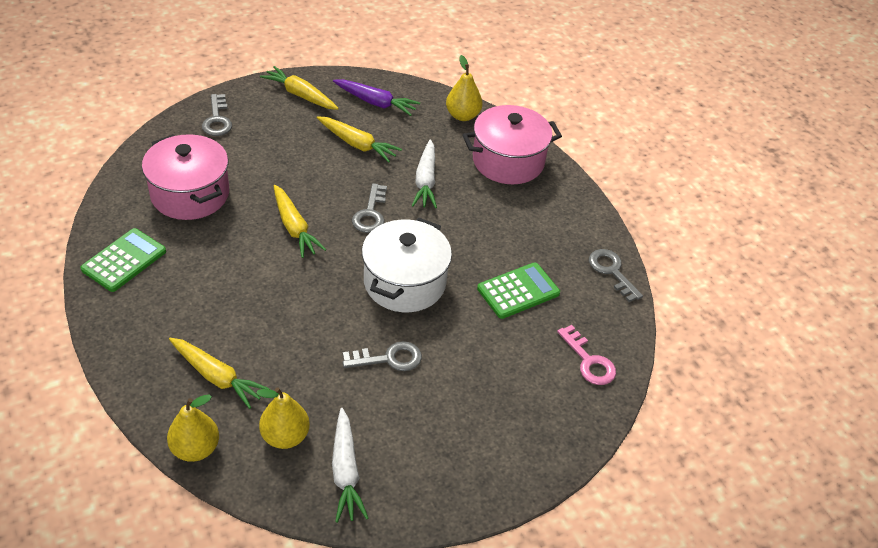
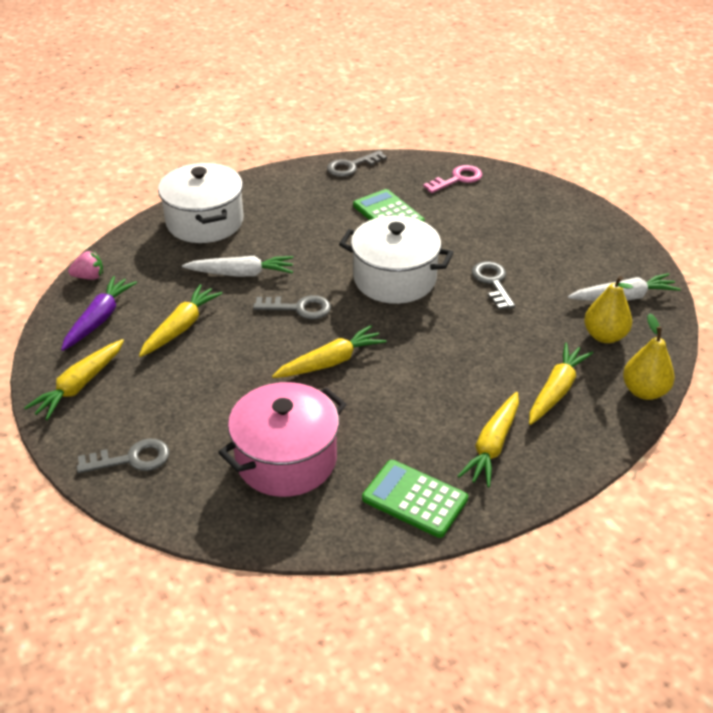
camera: 90 degrees left, 5 degrees down
(163, 317) = (492, 445): none -> yellow carrot
(432, 96) = (89, 277): none -> pink strawberry
(462, 116) = (127, 253): yellow pear -> none
(508, 161) = (205, 222): pink pot -> white pot

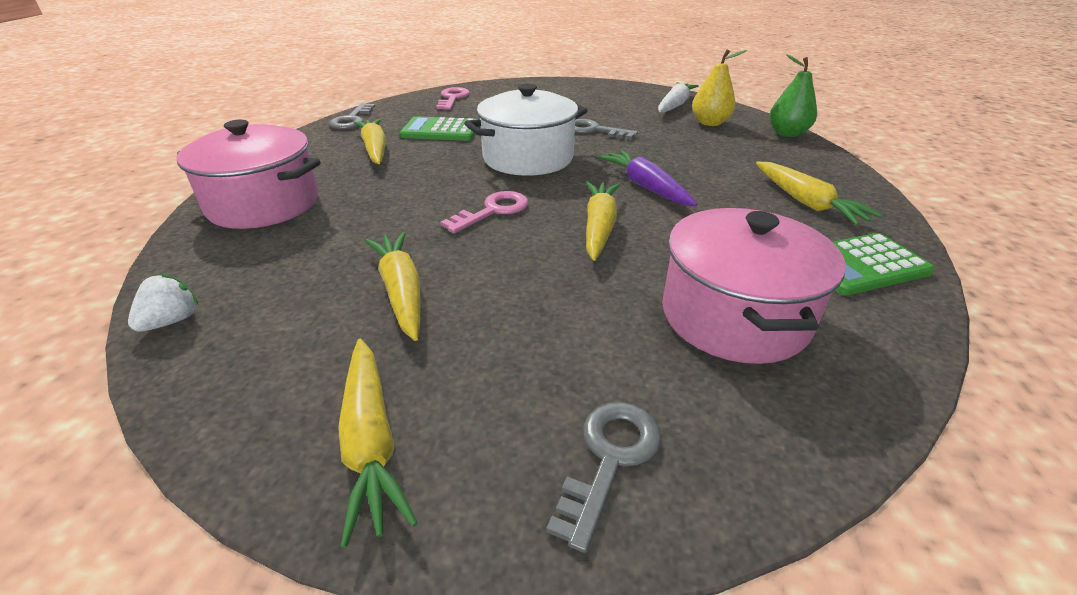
camera: 50 degrees left, 5 degrees down
(89, 277) = (172, 321): pink strawberry -> white strawberry
(99, 319) = (268, 351): purple carrot -> purple carrot (645, 187)
(205, 222) = (264, 204): white pot -> pink pot
(241, 274) = (384, 218): white carrot -> none
(299, 308) = (493, 211): grey key -> pink key
(556, 390) = (756, 157): yellow carrot -> yellow carrot (375, 149)
(644, 391) = (787, 134): yellow pear -> green pear

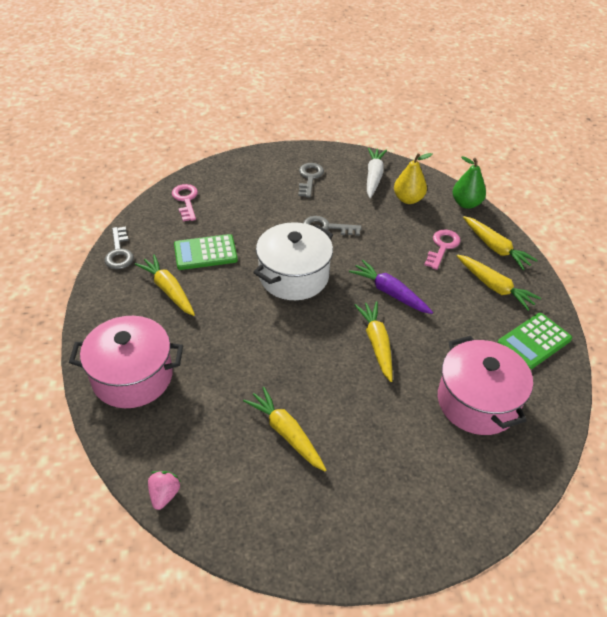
camera: 20 degrees left, 10 degrees up
(172, 321) = (164, 495): white strawberry -> pink strawberry
(371, 441) = (335, 534): yellow carrot -> yellow carrot (495, 248)
(493, 211) = (300, 344): pink key -> pink key (442, 247)
(609, 459) = (447, 509): grey key -> grey key (309, 178)

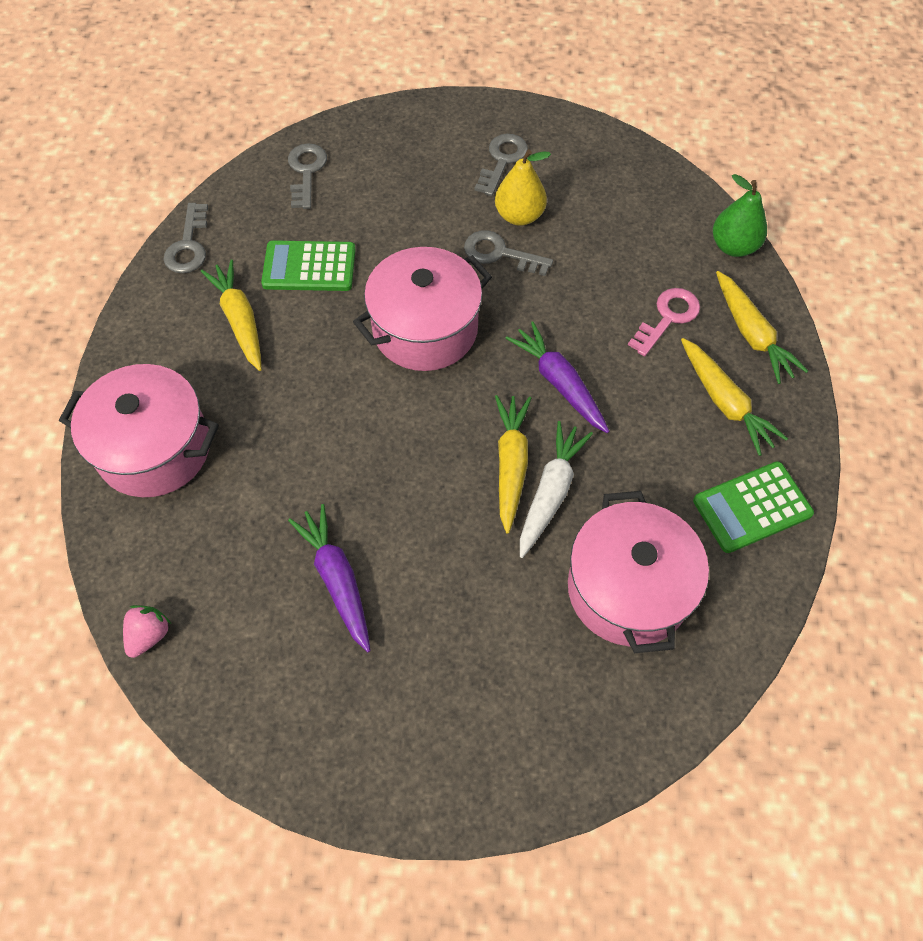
camera: 15 degrees right, 15 degrees up
(186, 200) = (306, 172): pink key -> grey key
(286, 433) = (337, 580): yellow carrot -> purple carrot
(294, 276) = (425, 329): white pot -> pink pot
(374, 177) = (602, 174): white carrot -> white carrot (550, 493)
(408, 199) = (643, 223): yellow pear -> yellow pear (519, 216)

